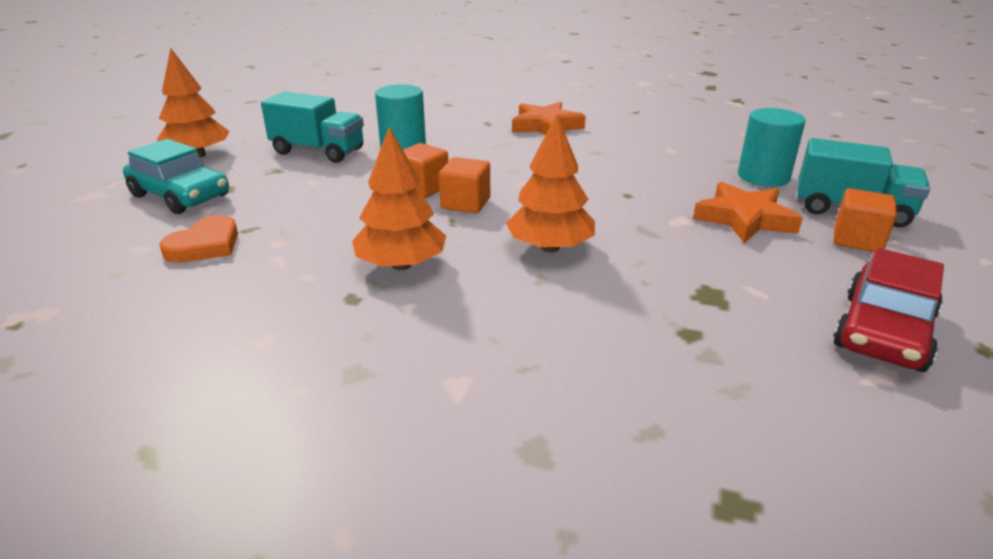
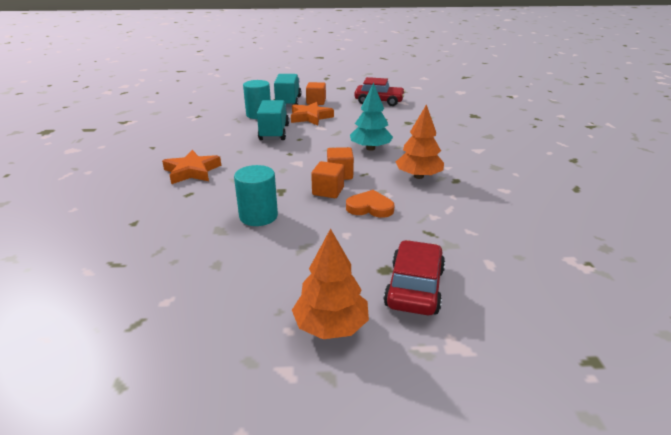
camera: 110 degrees left, 0 degrees up
(180, 196) = (414, 287): turquoise car -> red car
(205, 245) = (461, 240): orange heart -> orange heart (370, 207)
(318, 151) = (285, 253): turquoise truck -> turquoise truck (274, 132)
(550, 247) = (370, 148): orange tree -> turquoise tree

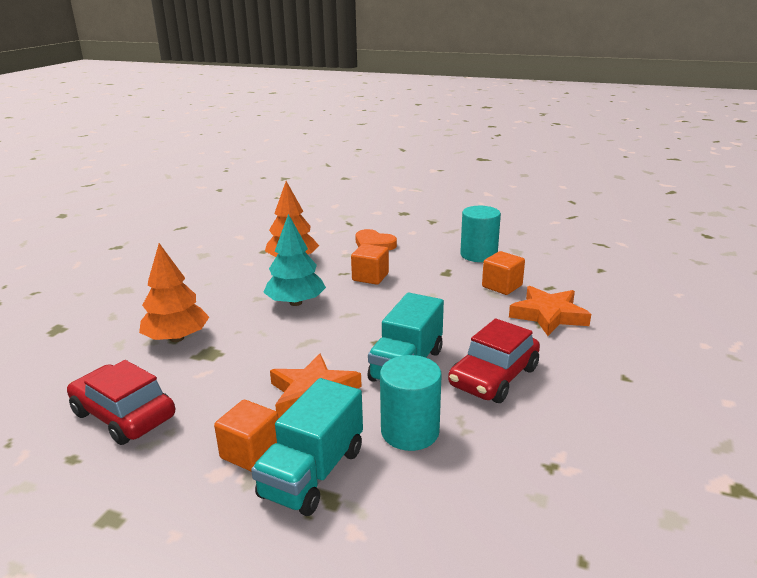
camera: 155 degrees left, 5 degrees down
(328, 191) = (398, 263): orange cube -> orange cube (502, 286)
(331, 326) = (456, 200): orange tree -> orange tree (177, 338)
(414, 287) = (395, 204): red car -> red car (494, 377)

